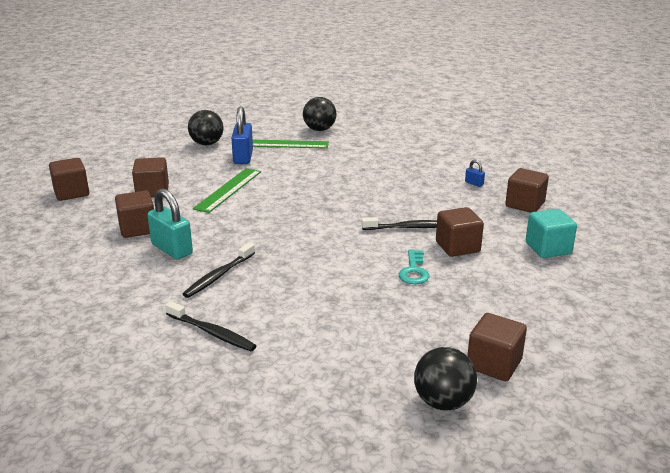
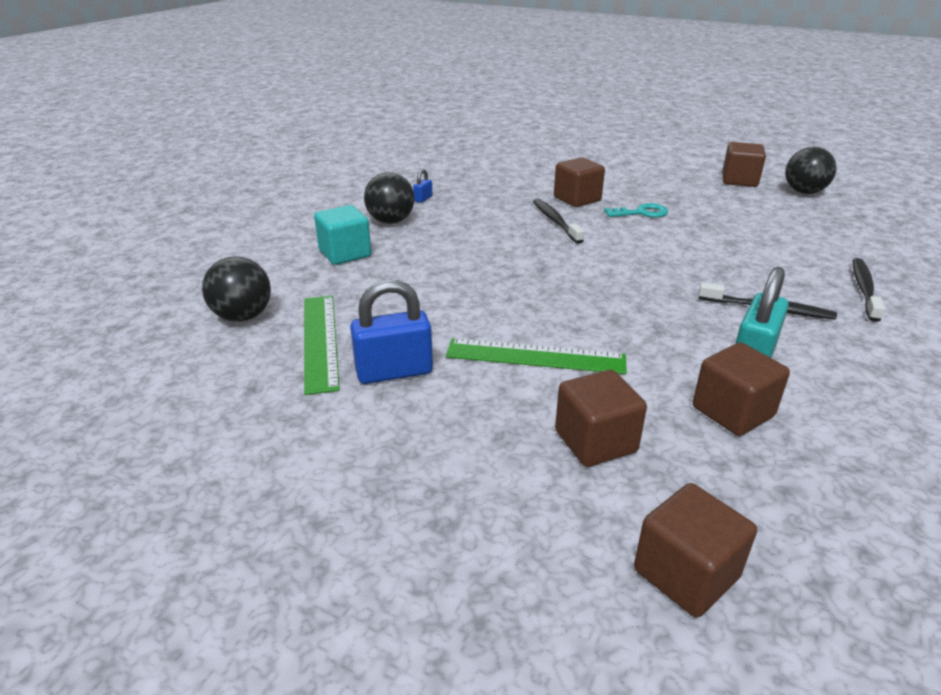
camera: 105 degrees left, 5 degrees up
(207, 144) = (332, 437): black ball -> black ball (390, 221)
(525, 204) = (464, 177): brown cube -> none
(548, 248) = (548, 168): turquoise cube -> turquoise cube (345, 253)

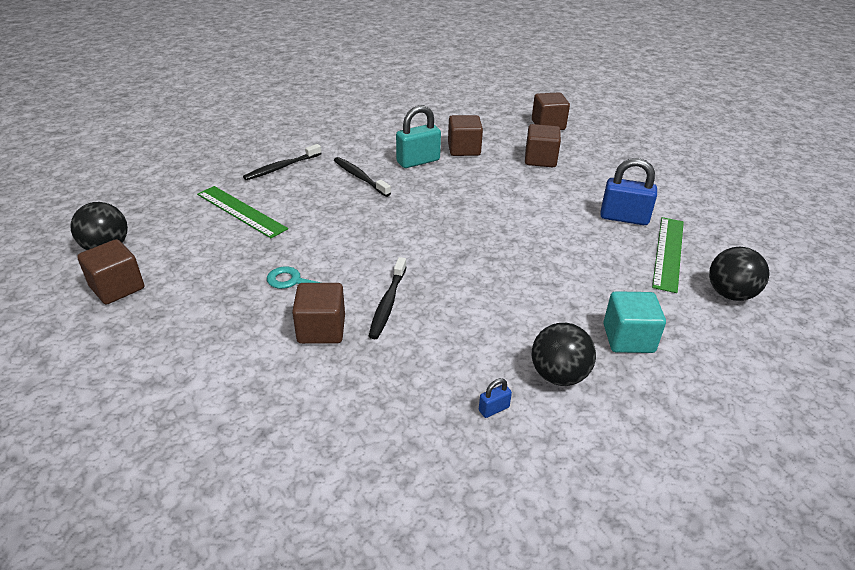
camera: 150 degrees left, 5 degrees up
(535, 356) = (533, 199): green ruler -> green ruler (241, 211)

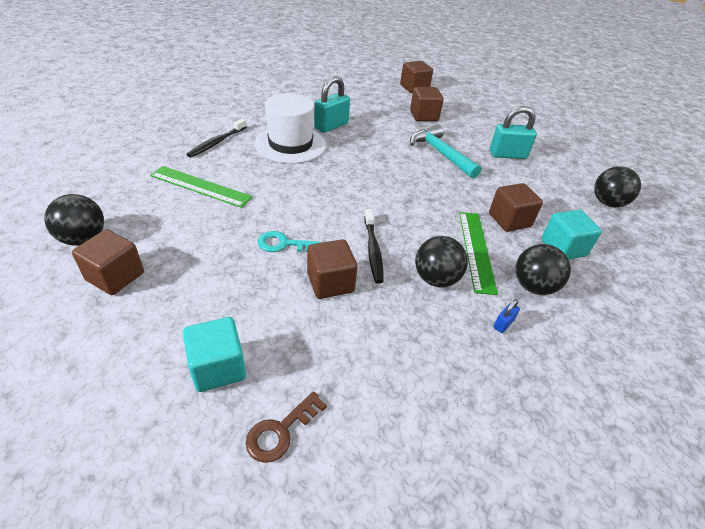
camera: 20 degrees left, 5 degrees up
(166, 389) = (218, 367): none -> turquoise cube
(193, 461) = (280, 431): none -> brown key
(360, 177) = (290, 144): black toothbrush -> white hat
(442, 346) = (436, 279): none -> black ball
(464, 149) = (362, 113): brown cube -> brown cube (509, 220)
(535, 207) = (441, 153): none -> turquoise hammer
(624, 218) = (507, 155): blue padlock -> turquoise padlock
(668, 253) = (552, 178): green ruler -> green ruler (476, 250)

